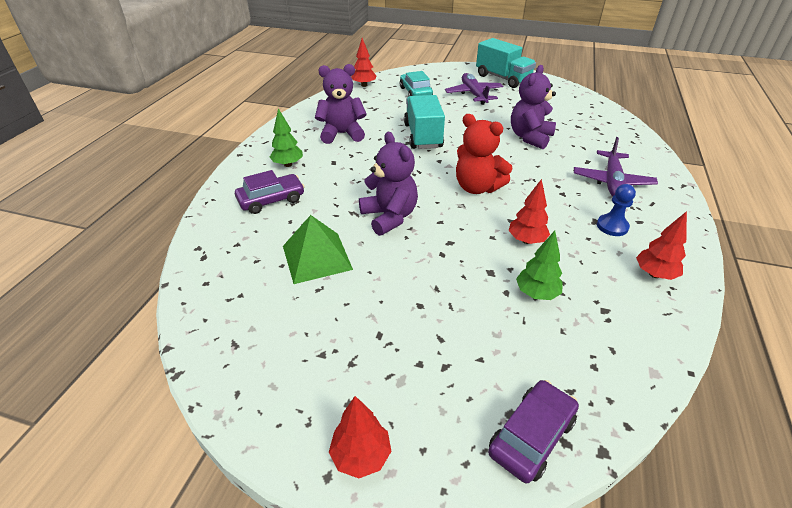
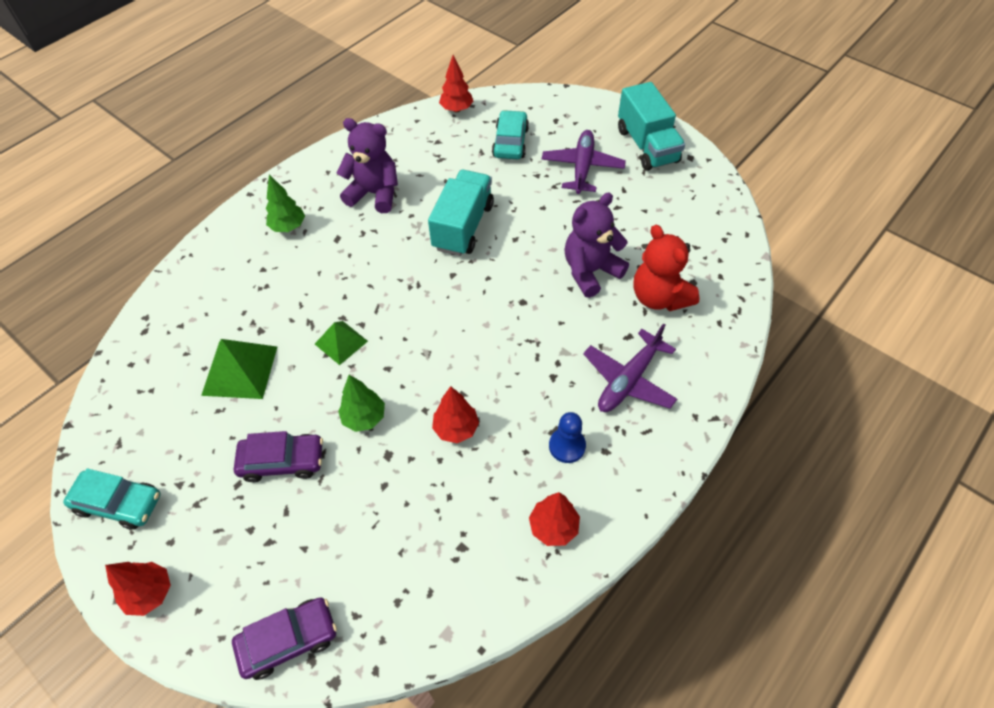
camera: 25 degrees right, 15 degrees up
(269, 391) = (119, 503): none -> turquoise car
(271, 200) = (243, 275): purple car -> purple car (282, 461)
(389, 217) = (341, 342): purple teddy bear -> green pyramid
(477, 187) = (463, 332): red teddy bear -> red teddy bear (659, 297)
(536, 294) = (411, 499): green tree -> green tree (364, 418)

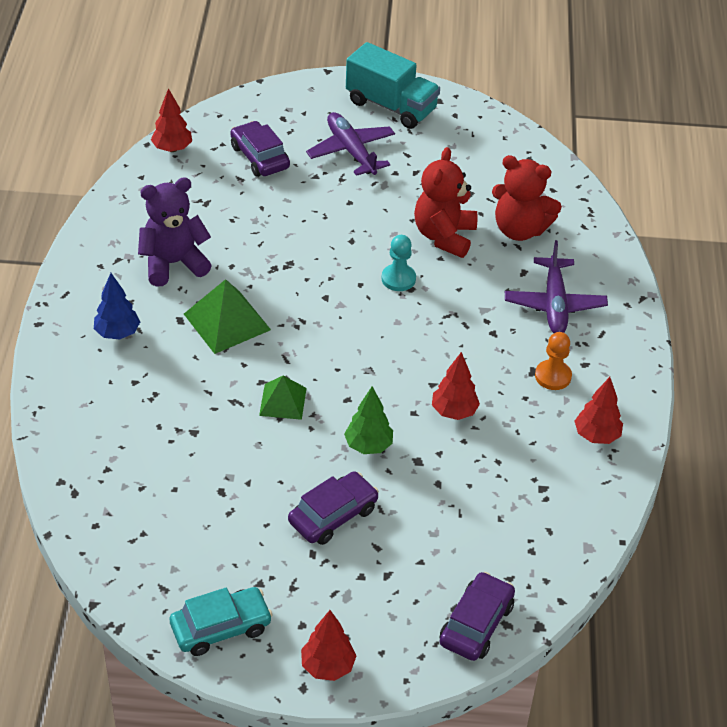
camera: 40 degrees left, 10 degrees down
(240, 370) = (212, 472): green pyramid -> green pyramid (227, 321)
(288, 227) = (117, 333): green tree -> blue tree
(463, 227) = (293, 252): turquoise truck -> none
(510, 142) = (259, 157): turquoise car -> purple car
(521, 288) = (398, 279): none -> turquoise pawn
(567, 446) = (553, 376): blue pawn -> orange pawn
(590, 271) = (444, 236): purple teddy bear -> red teddy bear

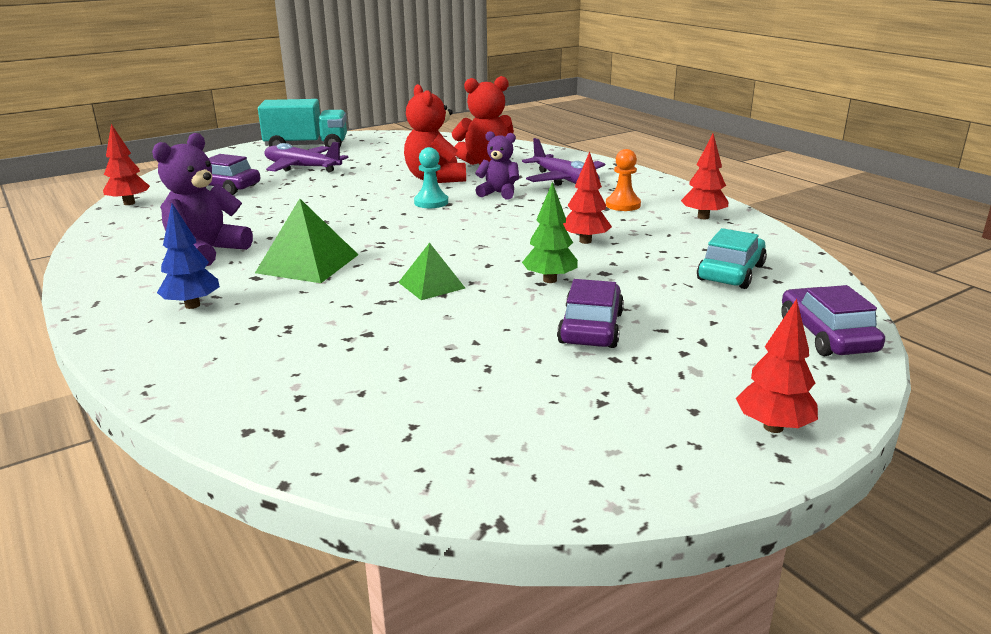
camera: 35 degrees left, 20 degrees down
(221, 627) = (619, 456): turquoise car -> turquoise car (730, 272)
(470, 295) = (499, 193): none -> purple teddy bear

